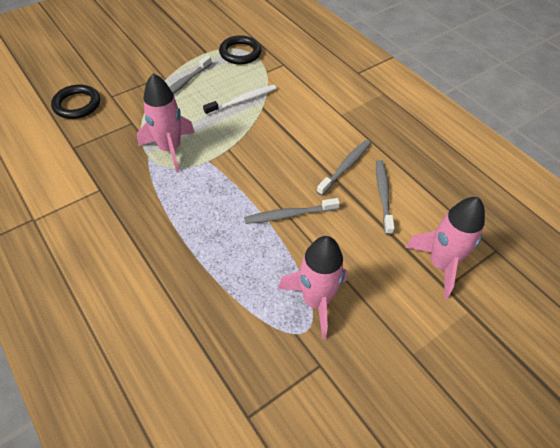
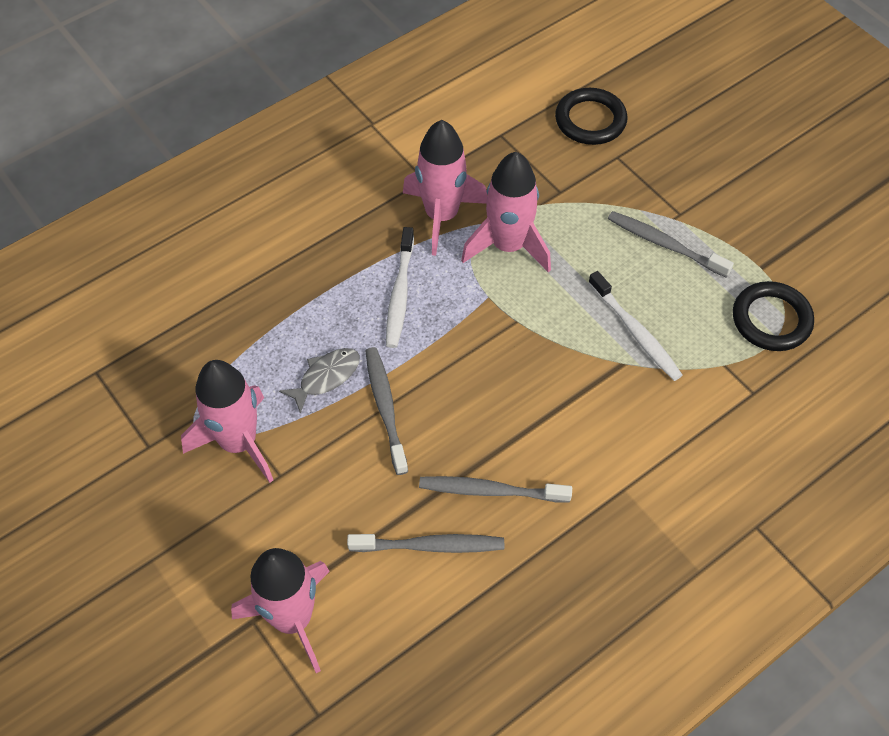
camera: 90 degrees right, 5 degrees up
(136, 181) = (441, 216): none -> pink rocket
(199, 205) = (400, 294): none -> white toothbrush
(263, 248) = (326, 377): none -> grey fish
(345, 167) = (490, 491): grey toothbrush -> grey toothbrush turned 150 degrees clockwise

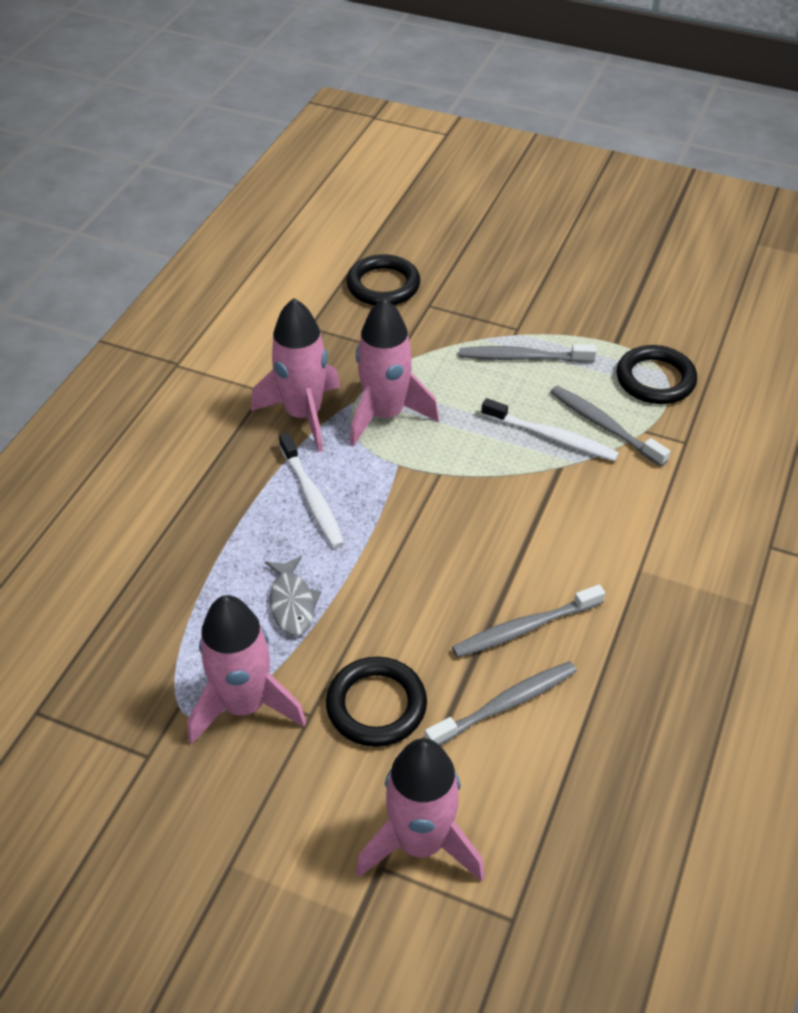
camera: 30 degrees left, 10 degrees down
(326, 377) = (292, 603): grey fish -> grey fish turned 150 degrees clockwise
(333, 494) = (376, 705): none -> black ring
(385, 408) = (371, 603): grey toothbrush -> grey toothbrush (604, 426)

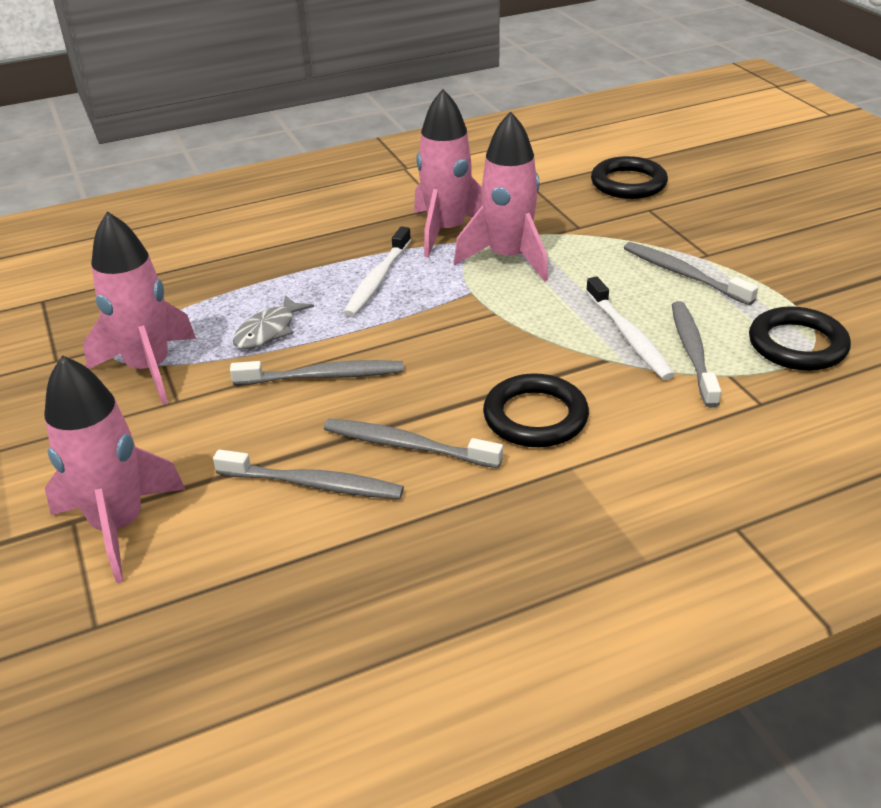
camera: 45 degrees right, 10 degrees down
(376, 705) = (225, 423): black ring -> black ring (535, 417)
(391, 614) = (323, 376): none -> grey toothbrush

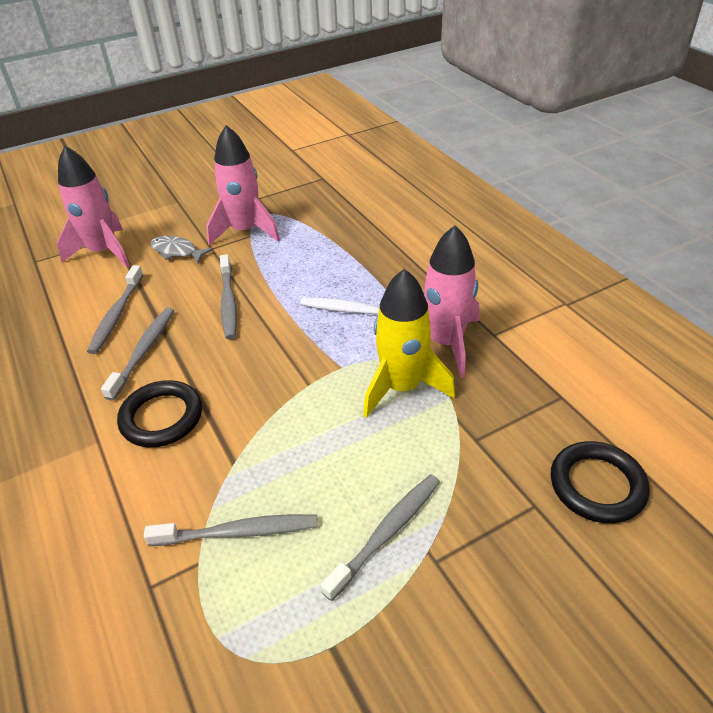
camera: 85 degrees right, 5 degrees up
(269, 331) = (285, 269): grey fish -> grey fish (177, 251)
(508, 258) = (402, 387): pink rocket -> yellow rocket
(628, 336) = (268, 480): white toothbrush -> none
(797, 345) = (244, 637): black ring -> none

